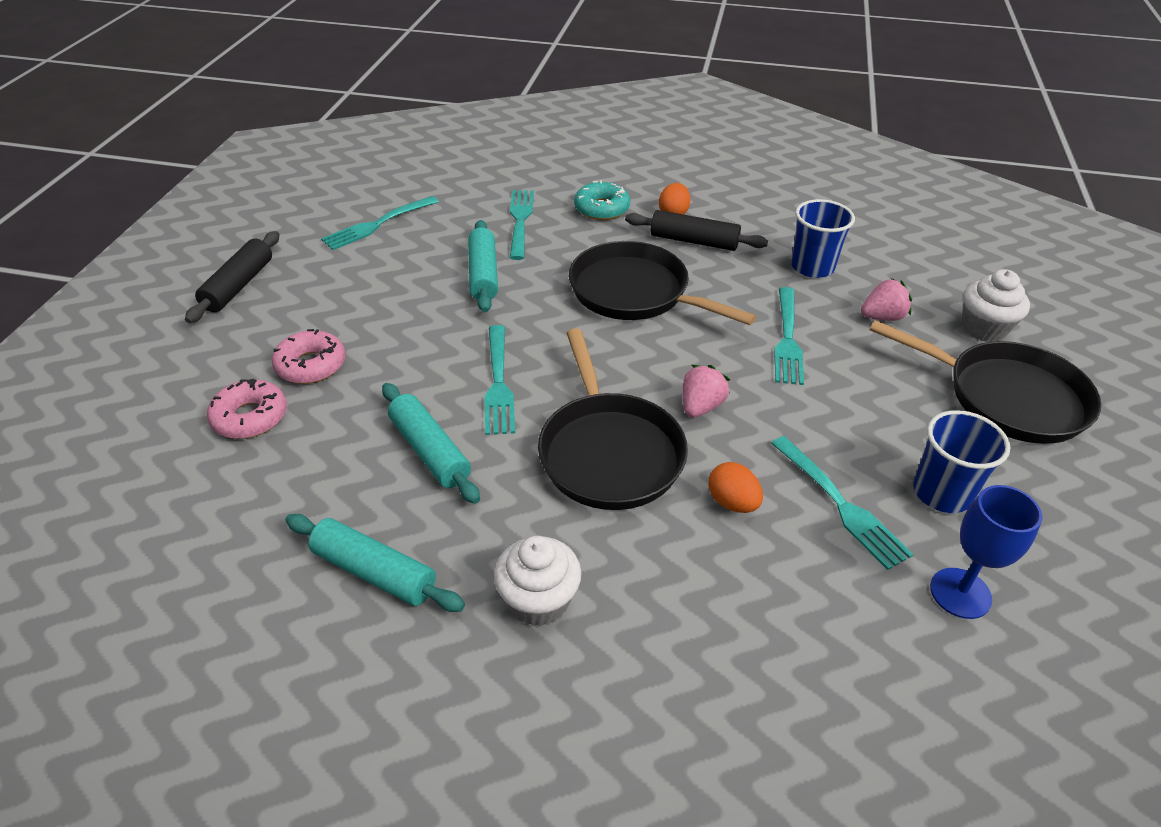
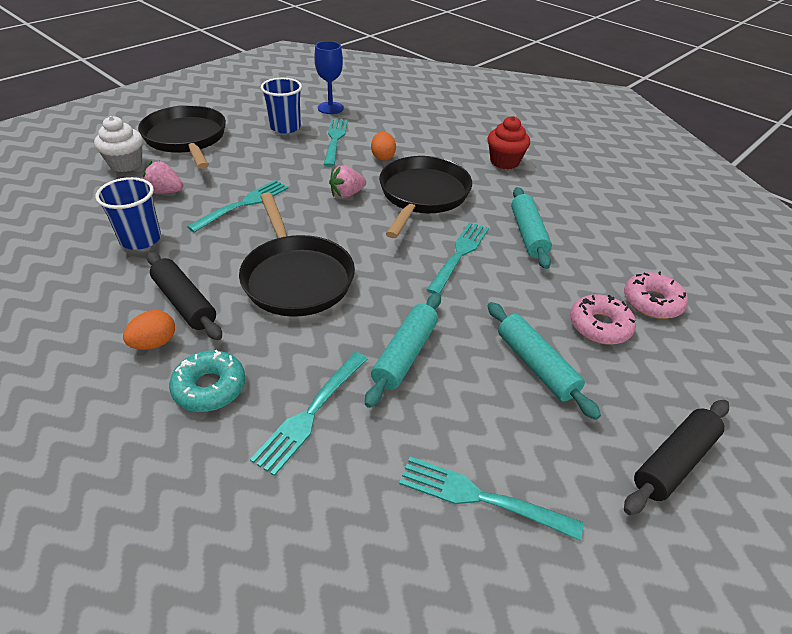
camera: 150 degrees left, 0 degrees up
(374, 572) = (580, 196): turquoise rolling pin -> turquoise rolling pin (536, 365)
(378, 224) = (481, 497): turquoise fork -> turquoise fork turned 150 degrees counterclockwise
(539, 601) = (504, 162): white cupcake -> red cupcake

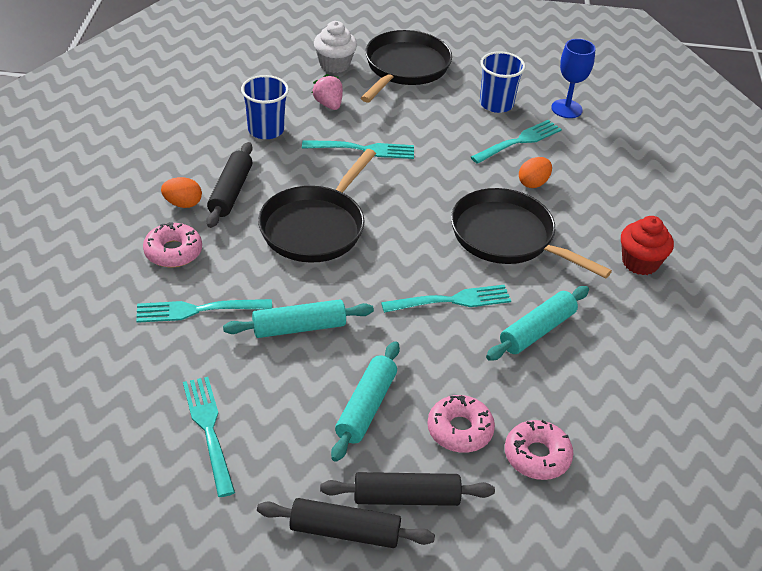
camera: 50 degrees right, 0 degrees up
(210, 387) = (173, 252): turquoise donut -> pink donut
(347, 194) = (449, 194): pink strawberry -> none
(422, 195) = (507, 237): black pan -> black pan turned 120 degrees counterclockwise
(654, 398) = (406, 497): none -> black rolling pin

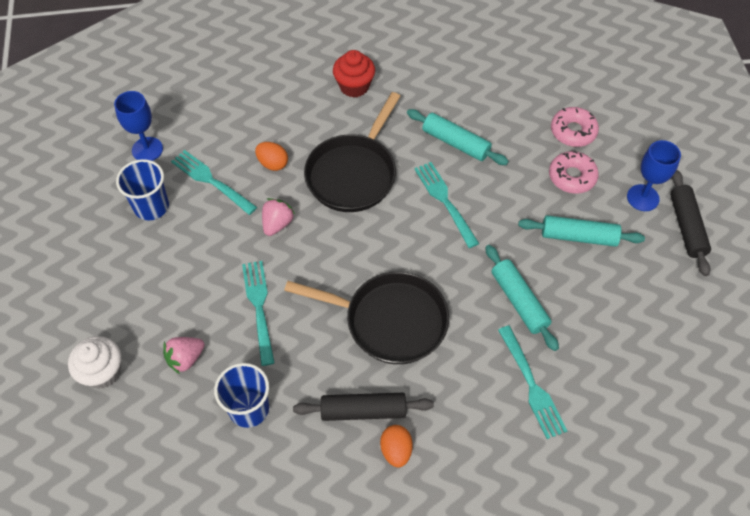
camera: 100 degrees left, 15 degrees up
(173, 252) = (467, 433): pink donut -> none
(209, 430) = (649, 334): turquoise fork -> none
(405, 68) = (97, 299): black pan -> none
(406, 497) = (643, 198): black rolling pin -> blue goblet
(455, 174) = (277, 224): none -> pink strawberry

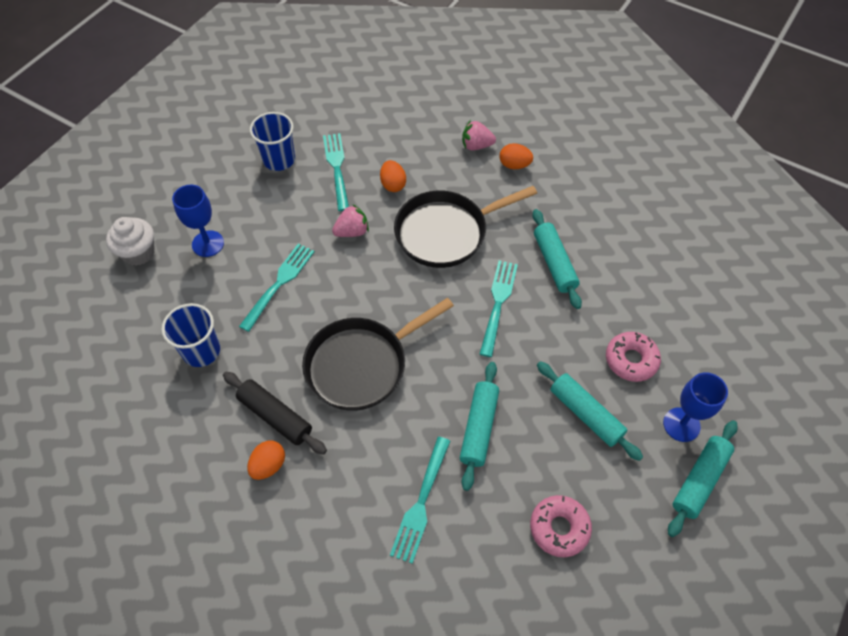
camera: 40 degrees right, 0 degrees up
(147, 149) = (316, 117): blue goblet -> blue goblet (208, 244)
(186, 359) = (196, 283): pink strawberry -> pink strawberry (476, 145)
(354, 86) = (514, 165): red cupcake -> orange egg
(390, 321) = (361, 365): black pan -> black pan turned 90 degrees clockwise
(573, 131) = (671, 323): pink donut -> pink donut (559, 528)
(686, 227) = (699, 480): black rolling pin -> turquoise rolling pin

